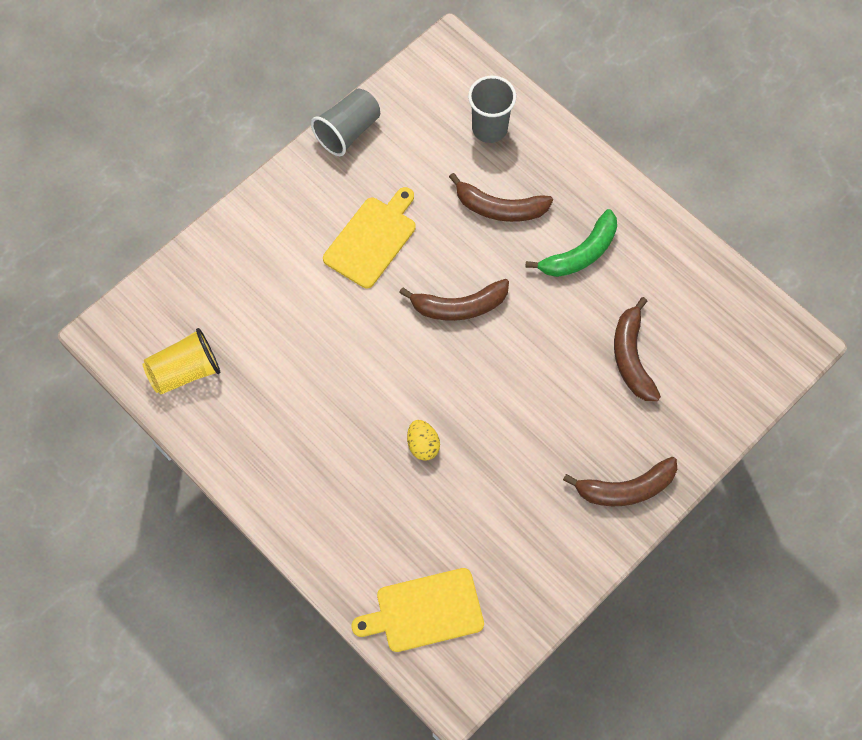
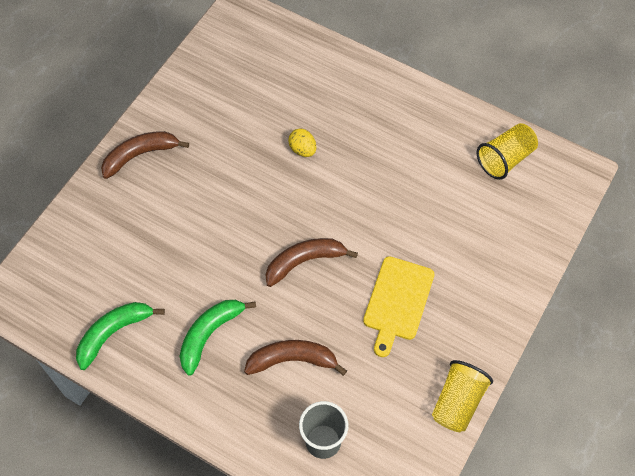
camera: 165 degrees right, 5 degrees down
(348, 131) = (457, 402): grey cup -> yellow cup
(424, 611) = (270, 48): yellow cutting board -> none
(631, 357) = (150, 254): brown banana -> none
(682, 279) = (113, 333): none -> green banana

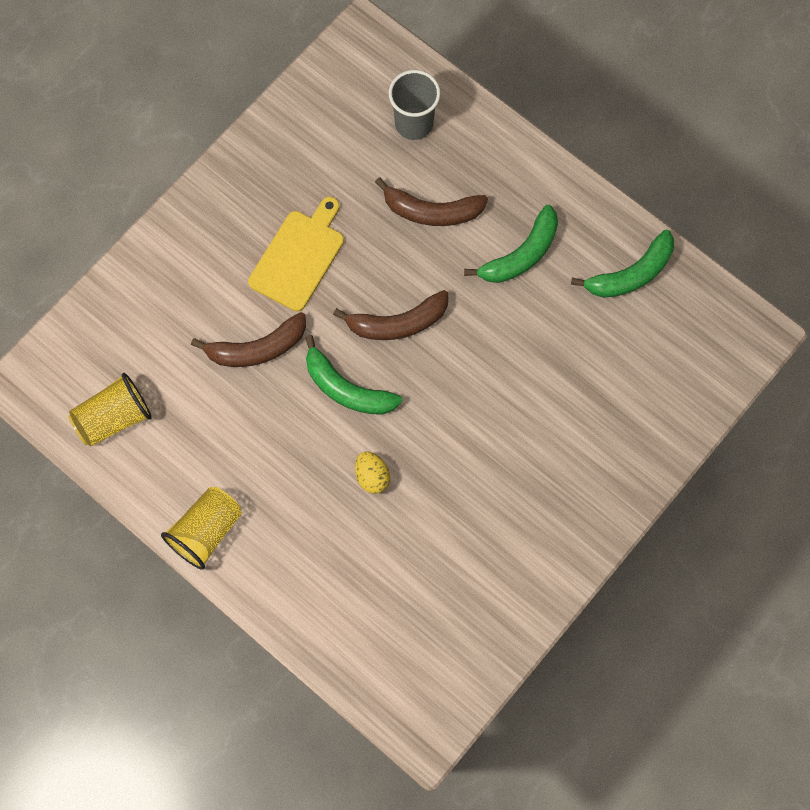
camera: 170 degrees left, 10 degrees up
(140, 155) = (587, 505): brown banana -> brown banana (257, 348)
(335, 206) = (346, 388): none -> green banana
(457, 402) = (262, 139): yellow cup -> yellow cup (206, 531)

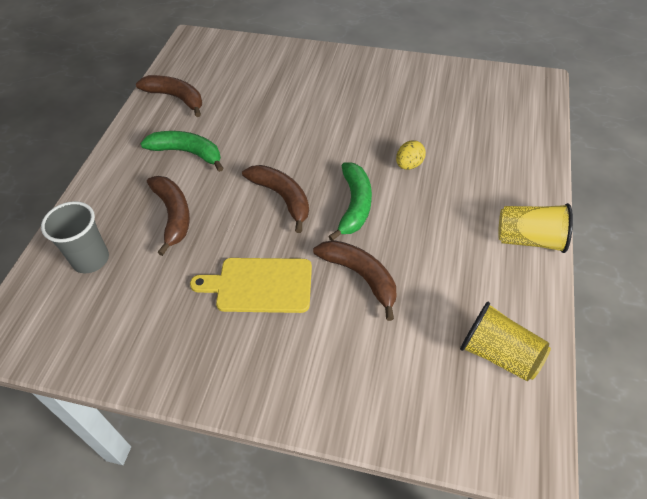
camera: 115 degrees left, 20 degrees down
(631, 274) = (176, 98): green banana -> brown banana

